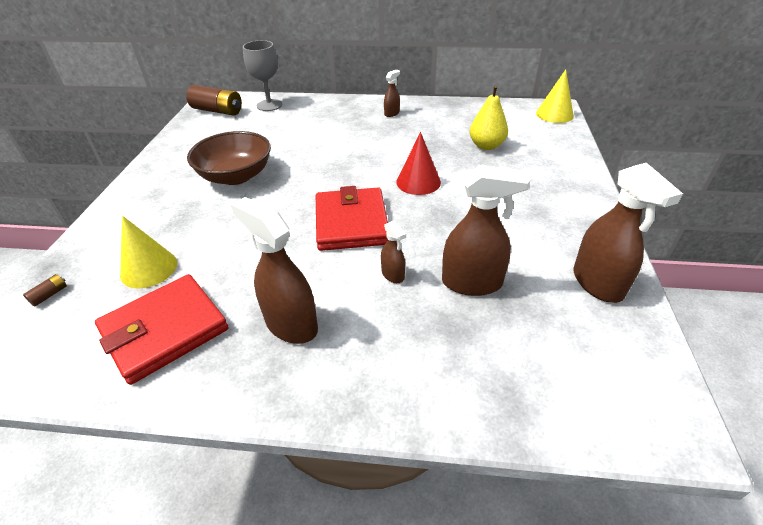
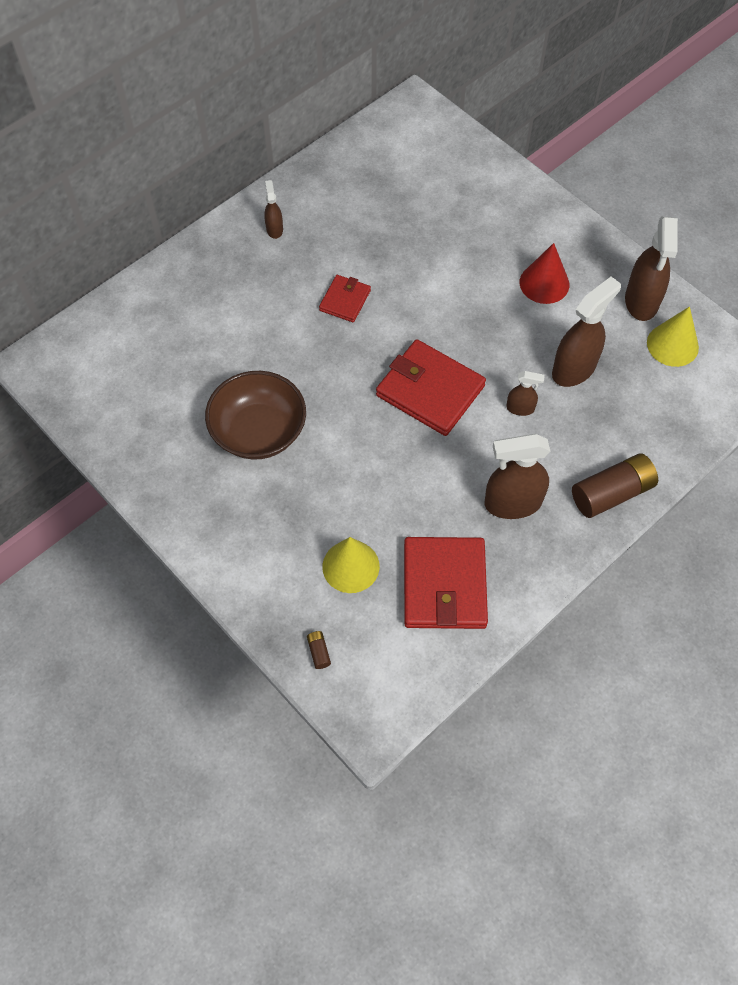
camera: 50 degrees left, 20 degrees up
(217, 111) = (79, 373): brown battery -> brown battery (612, 493)
(269, 105) = (124, 318): grey goblet -> none
(377, 156) = (345, 300): none -> red wallet
(418, 182) = (420, 303): red cone -> red cone (544, 283)
(486, 146) = (418, 211): yellow pear -> none
(554, 114) = (423, 116): yellow cone -> yellow cone (672, 345)
(598, 283) = (641, 301): brown spray bottle -> brown spray bottle turned 75 degrees clockwise

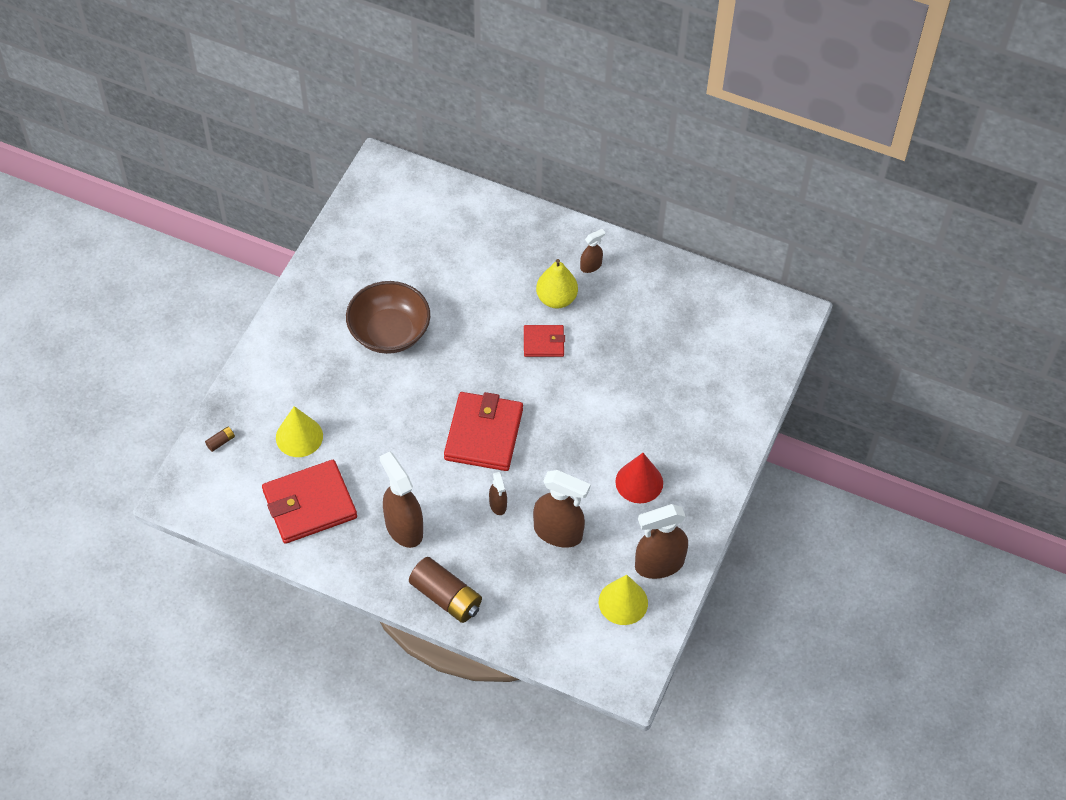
camera: 65 degrees right, 5 degrees down
(298, 271) = (556, 299): none -> yellow pear

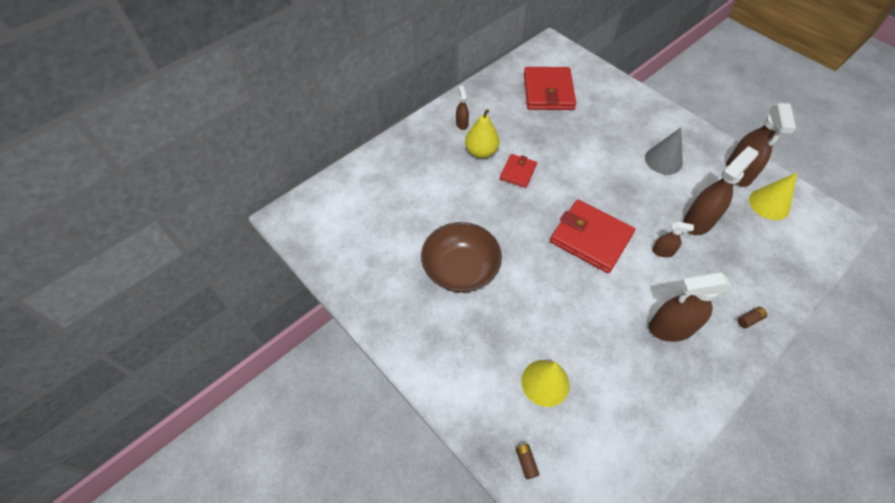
camera: 65 degrees left, 0 degrees up
(309, 504) = (626, 400): red wallet -> red wallet (548, 91)
(446, 597) = (749, 320): brown battery -> brown battery, size x0.41
(639, 482) = (663, 160): red cone -> grey cone

